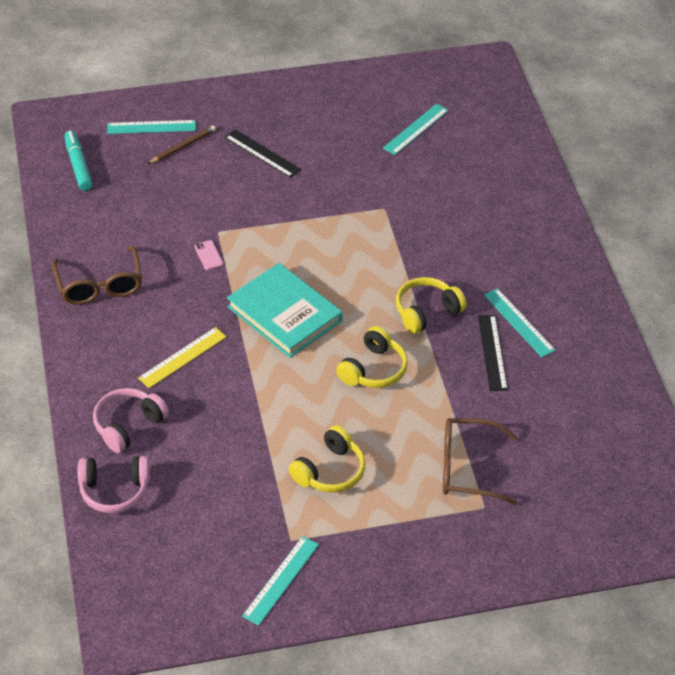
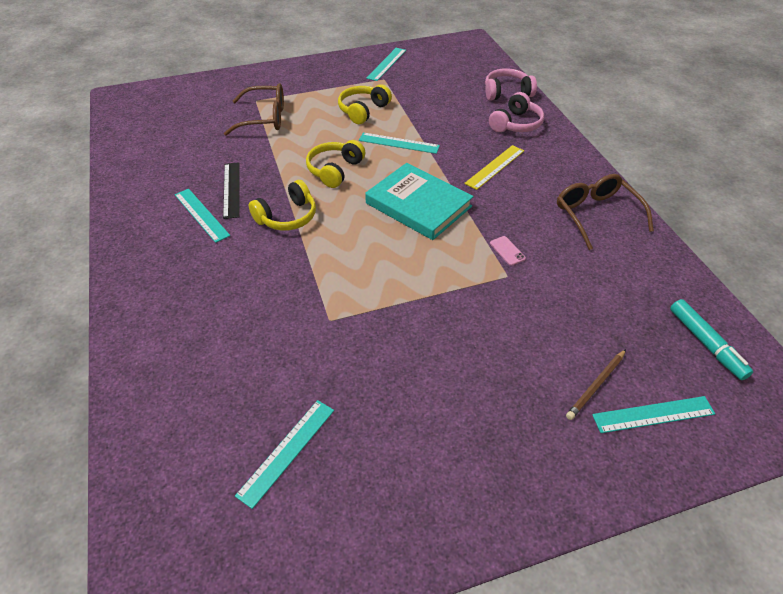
camera: 175 degrees right, 0 degrees up
(262, 153) = (491, 385): black ruler -> none
(290, 405) = (399, 143): none -> turquoise ruler

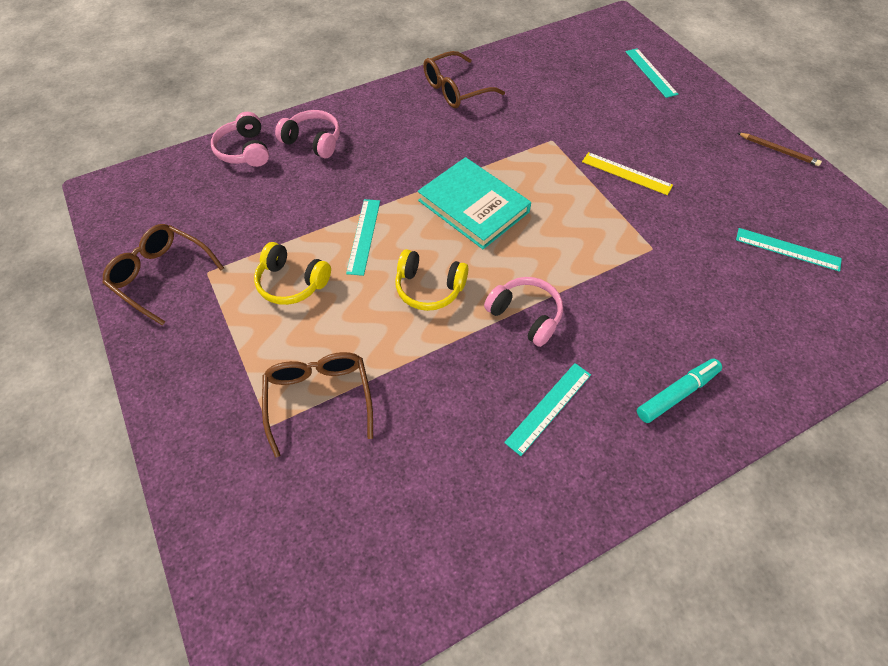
camera: 100 degrees left, 10 degrees up
(231, 189) = (492, 389): black ruler -> none
(287, 217) = (525, 315): yellow headphones -> pink headphones
(386, 64) = (161, 275): turquoise ruler -> brown glasses
(418, 205) = (473, 206): turquoise book -> turquoise book turned 75 degrees counterclockwise
(495, 167) = (396, 154): yellow ruler -> yellow ruler (626, 173)
(507, 251) = (520, 141): pink phone -> none
(596, 386) = (641, 95): brown pencil -> brown pencil (778, 150)
(706, 343) = (579, 46): turquoise marker -> turquoise marker (677, 394)

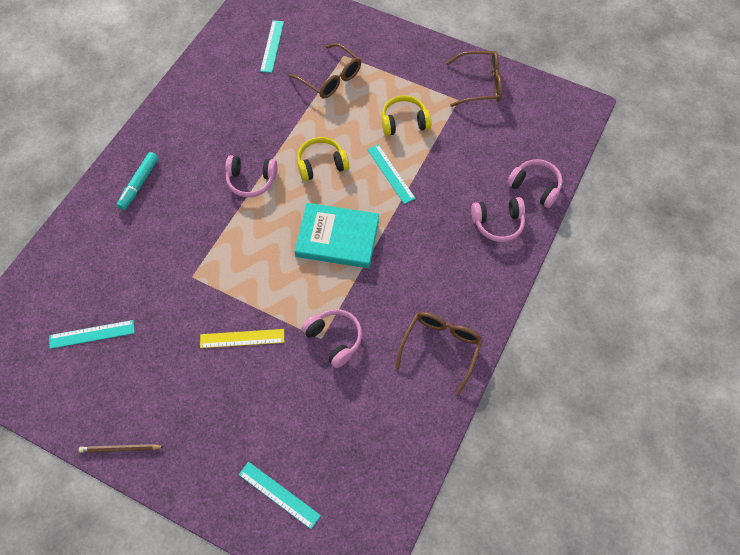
camera: 145 degrees right, 5 degrees up
(540, 134) = (334, 339): none -> pink headphones
(549, 408) = (208, 138): turquoise ruler -> turquoise ruler (272, 46)

